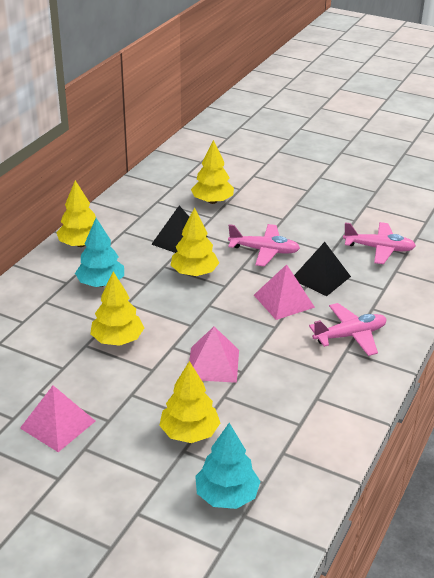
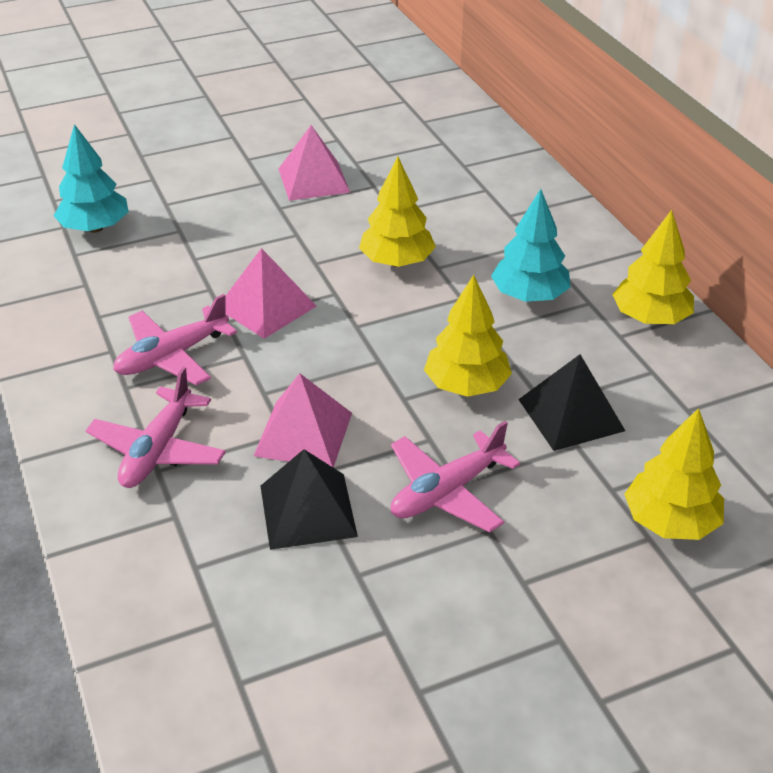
camera: 130 degrees right, 5 degrees up
(189, 433) = (194, 243): yellow tree -> none
(379, 249) = (295, 651): pink plane -> pink plane (172, 356)

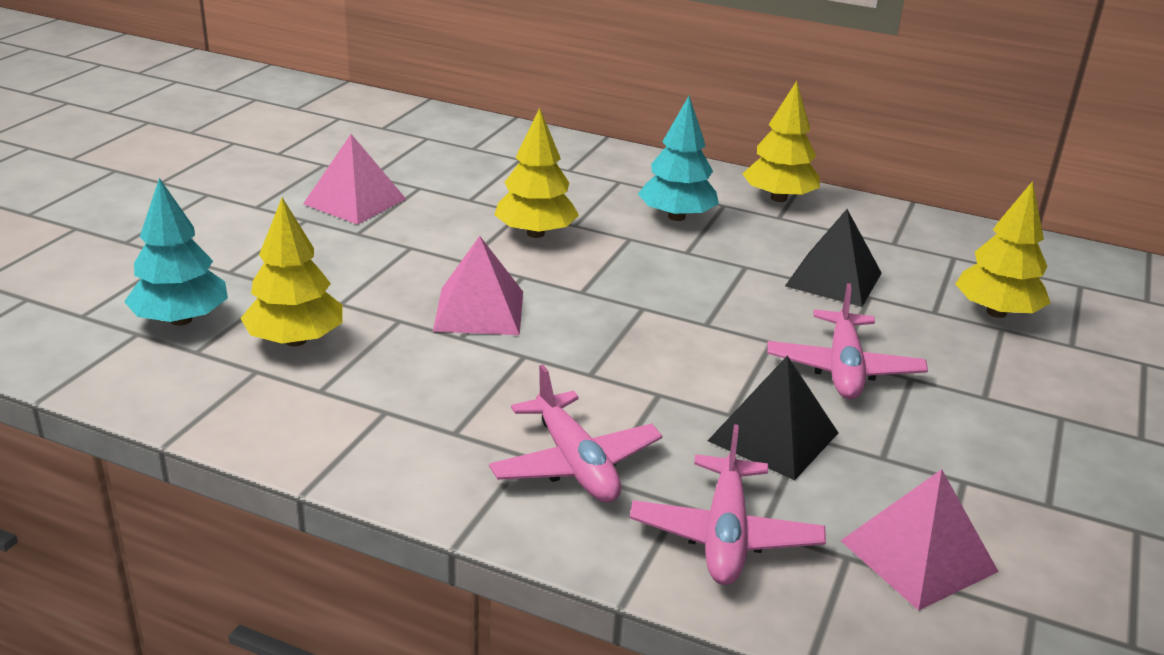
camera: 45 degrees left, 10 degrees down
(172, 356) = (457, 387): pink plane -> pink plane (725, 535)
(303, 434) = (675, 386): pink pyramid -> pink pyramid (918, 556)
(466, 385) = (735, 294): yellow tree -> yellow tree (295, 340)

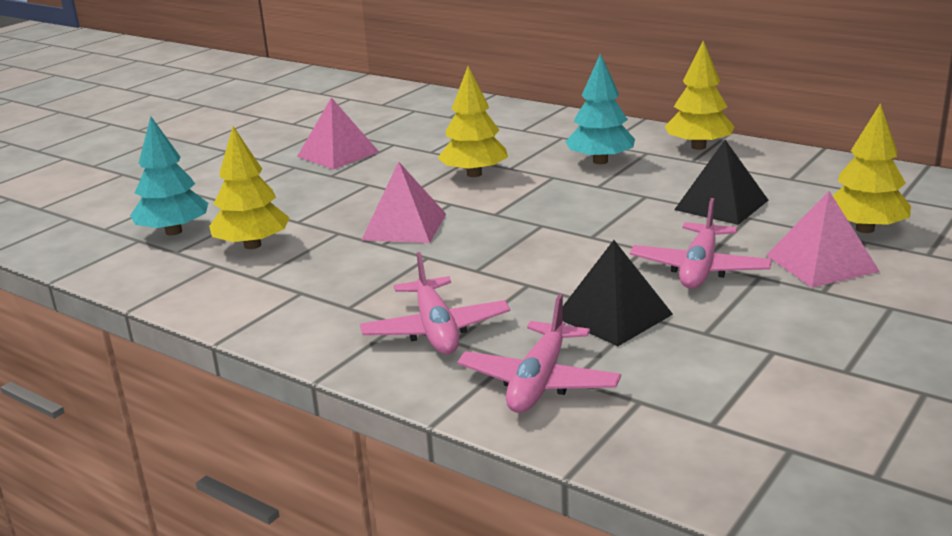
camera: 15 degrees right, 5 degrees down
(918, 556) = (704, 403): pink pyramid -> pink pyramid (821, 263)

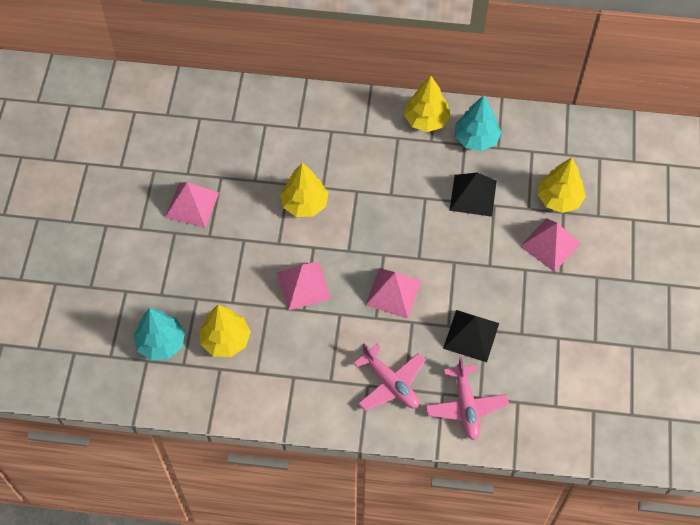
camera: 30 degrees left, 35 degrees up
(524, 255) = (393, 292): none -> pink pyramid
(600, 161) = (375, 160): turquoise tree -> turquoise tree (476, 139)
(699, 269) = (492, 273): pink plane -> none

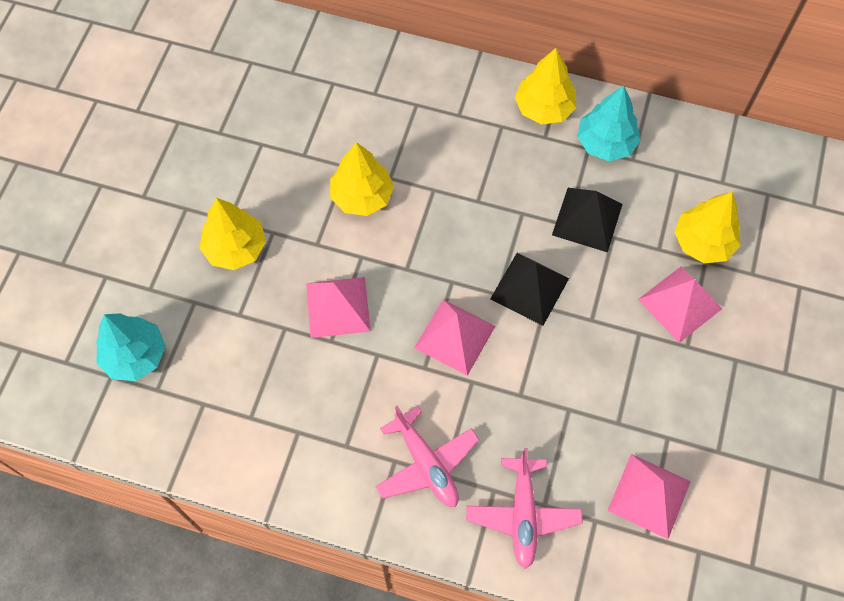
camera: 10 degrees right, 5 degrees up
(192, 205) = (216, 175): pink pyramid -> pink pyramid (649, 496)
(225, 340) = (219, 365): yellow tree -> yellow tree (235, 248)
(471, 335) = (549, 414): black pyramid -> black pyramid (529, 288)

